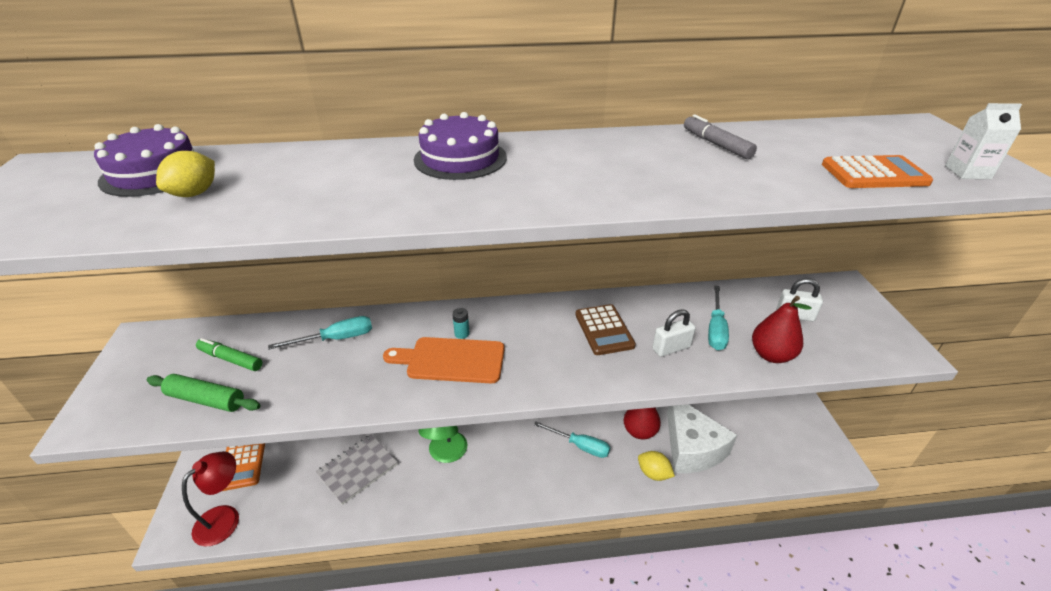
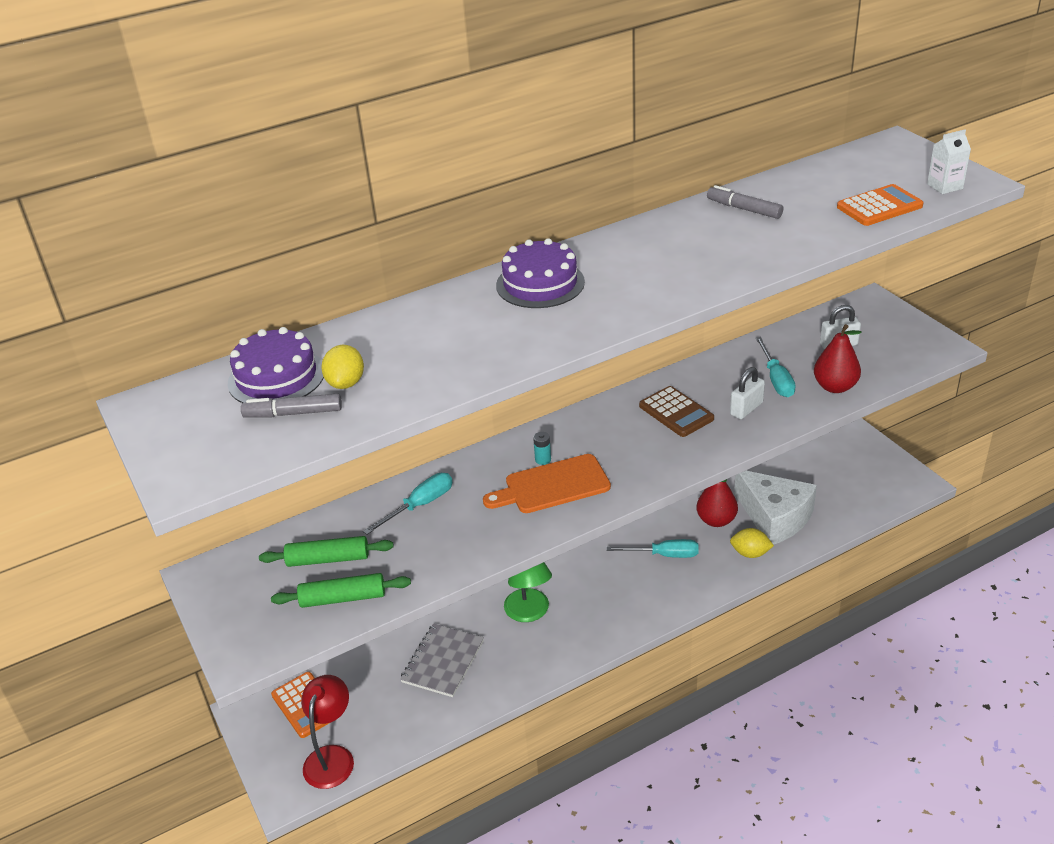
camera: 20 degrees left, 0 degrees up
(117, 206) = (293, 413): none -> grey marker
(230, 359) = (328, 559): green marker -> green rolling pin

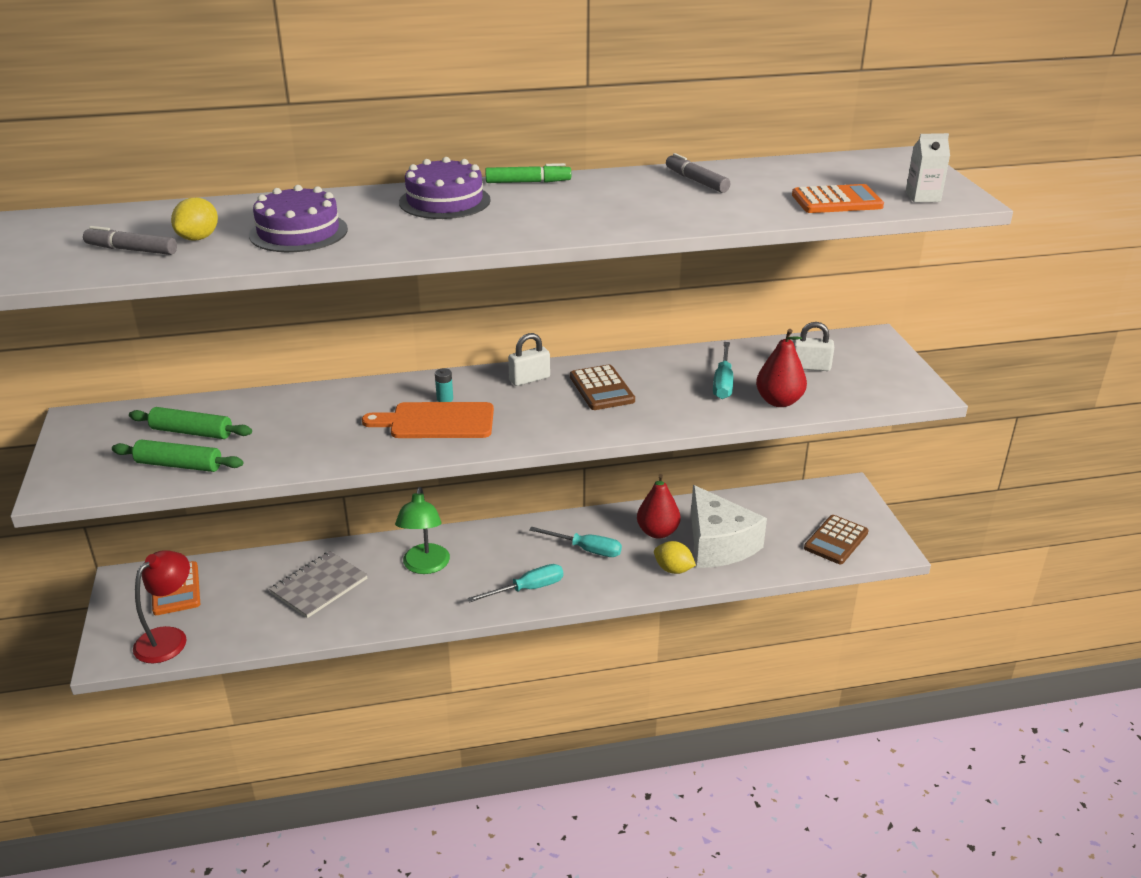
camera: 15 degrees right, 5 degrees down
(276, 377) = (146, 223): purple cake -> purple cake (298, 232)
(420, 505) = (305, 410): turquoise screwdriver -> turquoise screwdriver (527, 589)
(596, 243) = (528, 182): none -> green marker
(746, 409) = (673, 400): white padlock -> white padlock (529, 379)
(869, 486) = (836, 540): none -> brown calculator

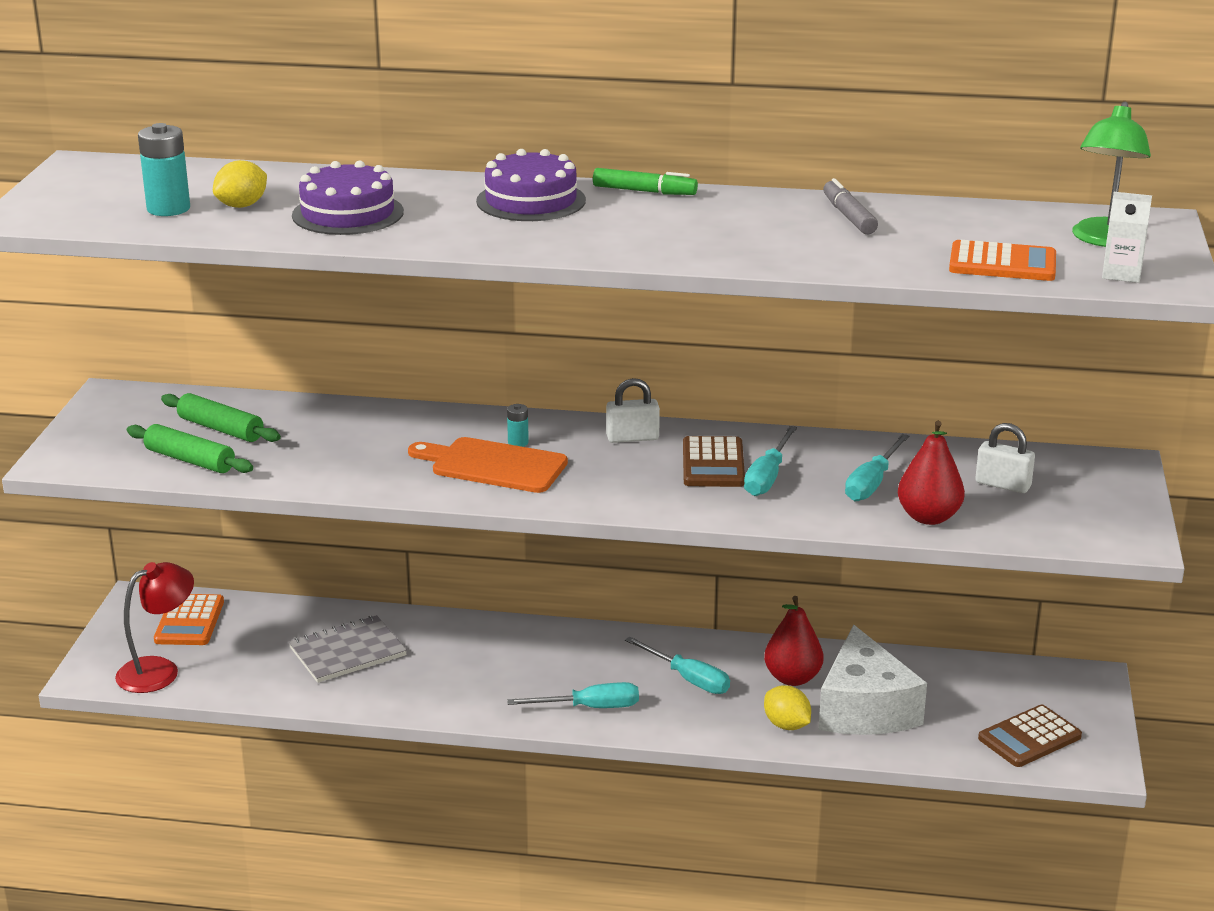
camera: 20 degrees right, 5 degrees down
(131, 250) = (168, 209): grey marker -> turquoise battery
(425, 566) = (480, 656): green lamp -> green lamp (1105, 240)
(647, 392) = (767, 477): none -> turquoise screwdriver

